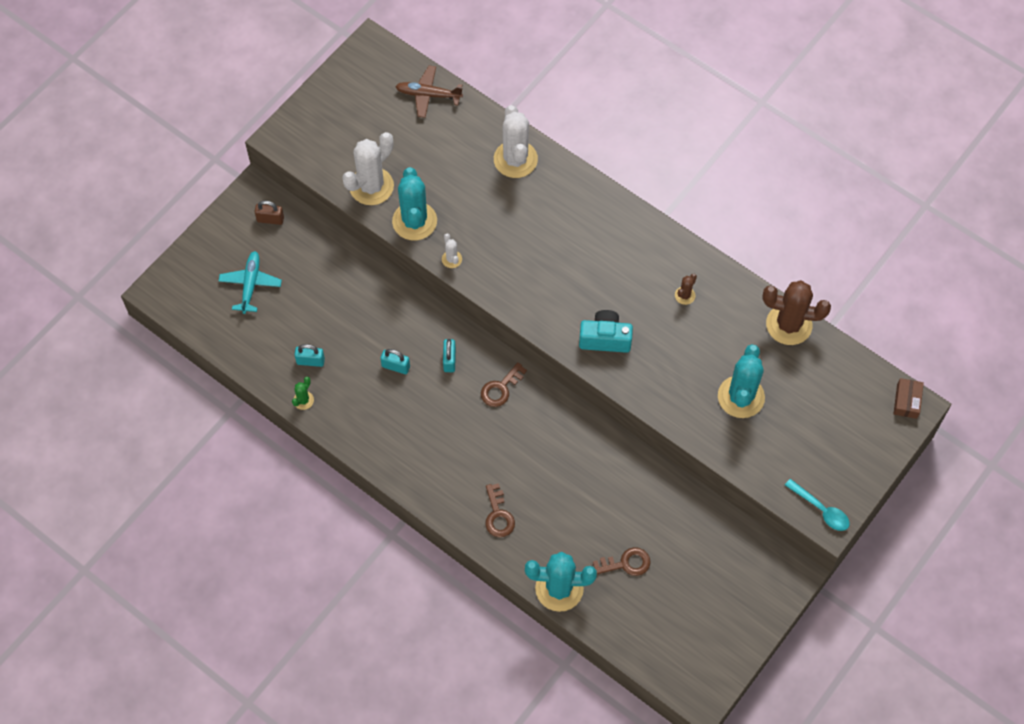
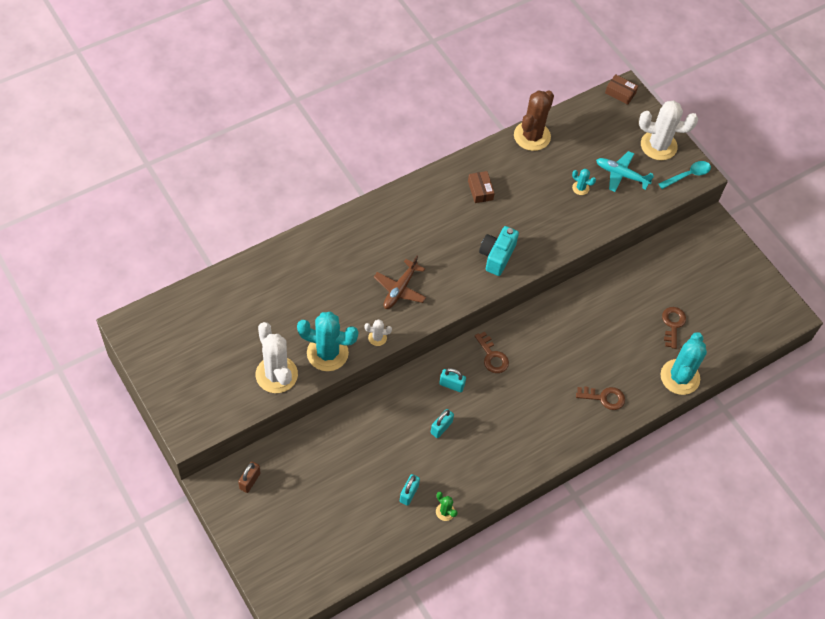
camera: 75 degrees left, 5 degrees down
(250, 285) = (310, 519): turquoise plane -> turquoise plane (621, 175)
(428, 95) = (205, 299): brown plane -> brown plane (400, 289)
(515, 159) = (302, 258): white cactus -> white cactus (658, 145)
(685, 295) = (480, 190): brown cactus -> brown box
(741, 397) = (580, 188): turquoise cactus -> turquoise cactus, size x0.45

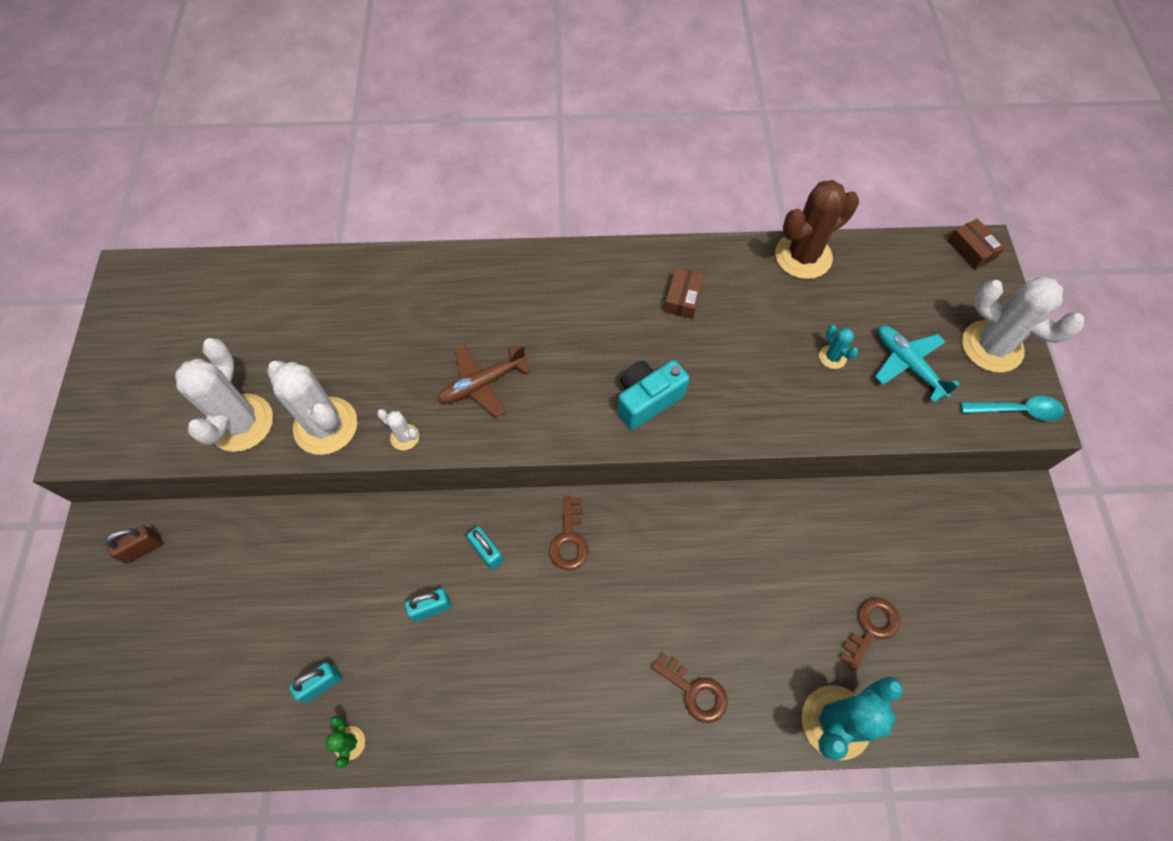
camera: 35 degrees right, 5 degrees up
(327, 353) = (326, 426): turquoise cactus -> white cactus

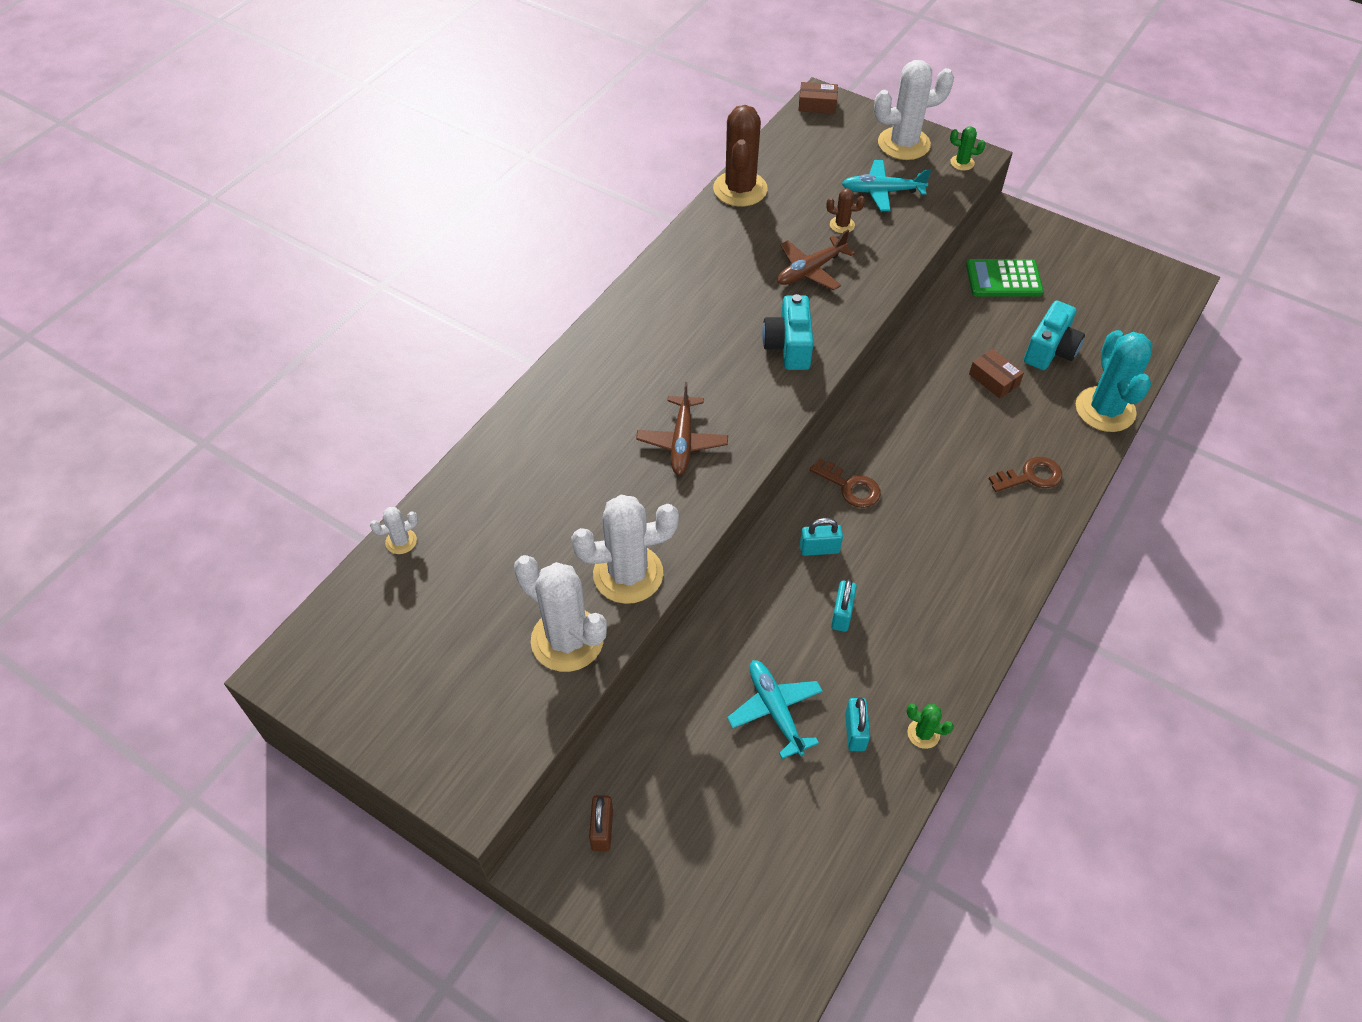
camera: 55 degrees left, 10 degrees down
(308, 610) = (775, 711): none -> turquoise plane
(404, 437) = (689, 521): white cactus -> white cactus (401, 541)
(683, 298) = (714, 275): brown box -> brown box (994, 379)
(753, 365) = (811, 270): none -> brown plane
(832, 357) = (842, 225): turquoise cactus -> brown cactus
(871, 628) = (1050, 350): brown key -> turquoise camera
(928, 534) = (1003, 279): none -> green calculator
(1017, 410) = (962, 163): turquoise spoon -> green cactus

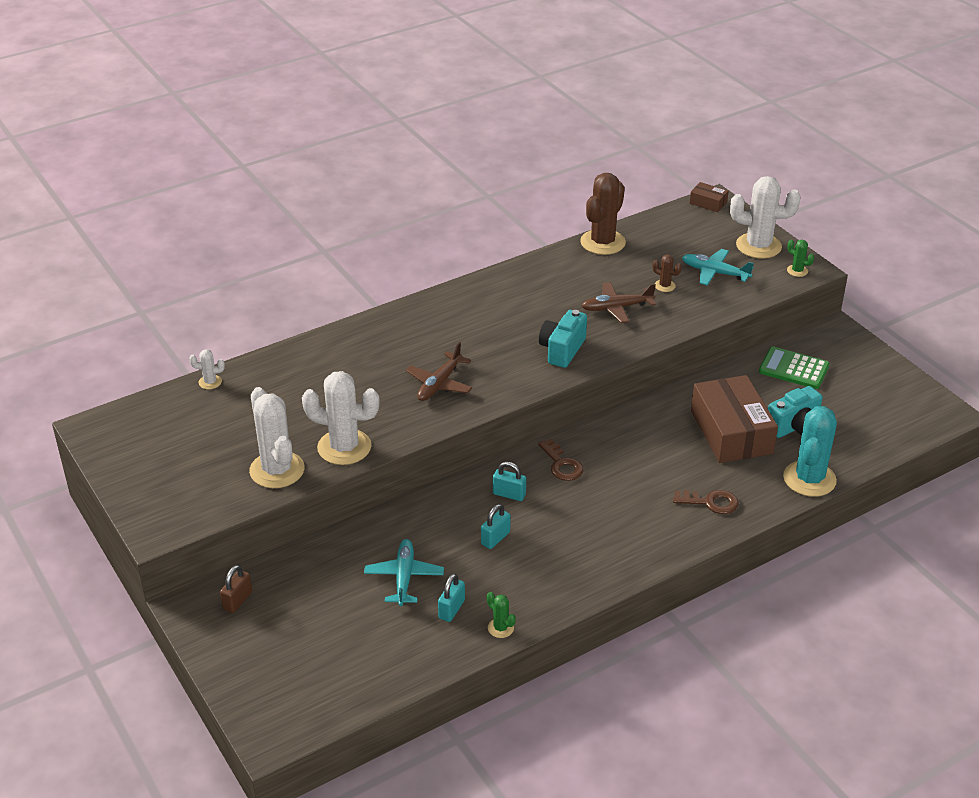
camera: 25 degrees right, 15 degrees down
(994, 379) = (731, 432): brown box -> brown box, size x2.25

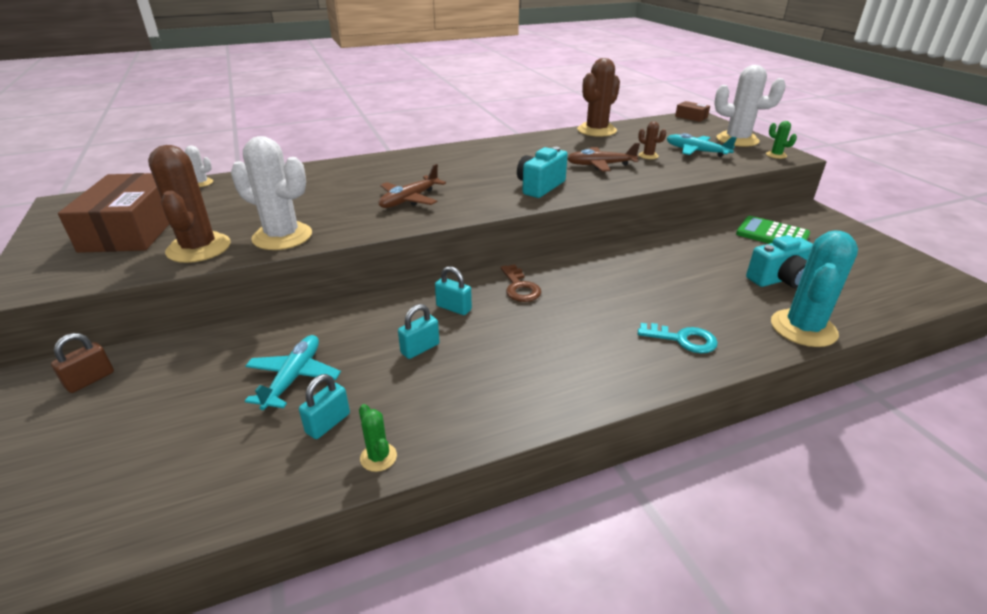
camera: 10 degrees right, 5 degrees down
(277, 470) = (199, 248): white cactus -> brown cactus
(711, 502) = (683, 339): brown key -> turquoise key
(731, 432) = (708, 277): brown box -> brown box (133, 229)

